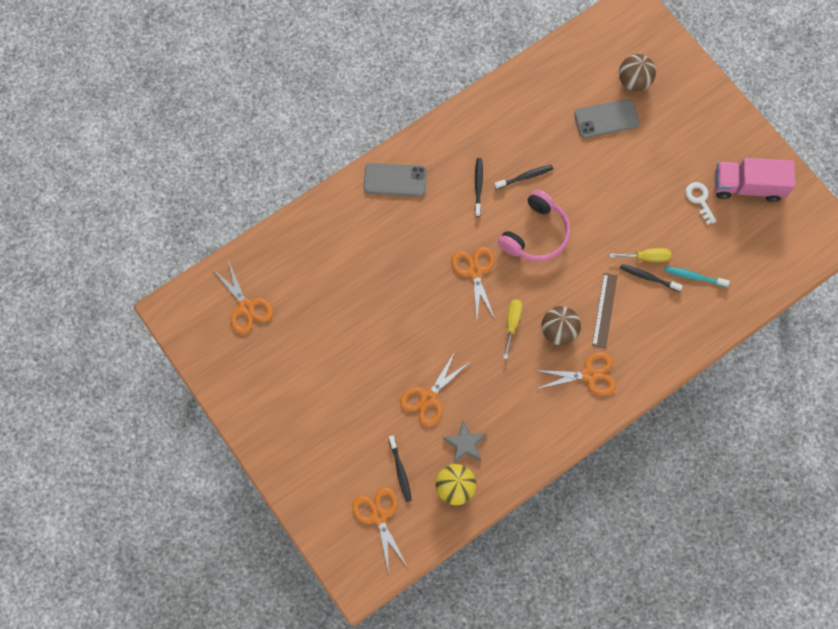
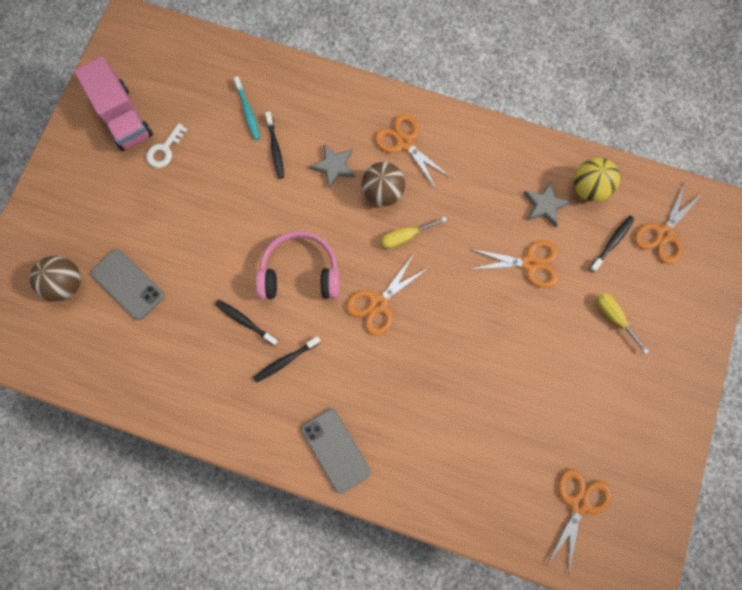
camera: 125 degrees left, 5 degrees up
(604, 310) = (334, 166): brown ruler -> grey star
(646, 257) = (256, 161): yellow screwdriver -> yellow screwdriver (614, 317)

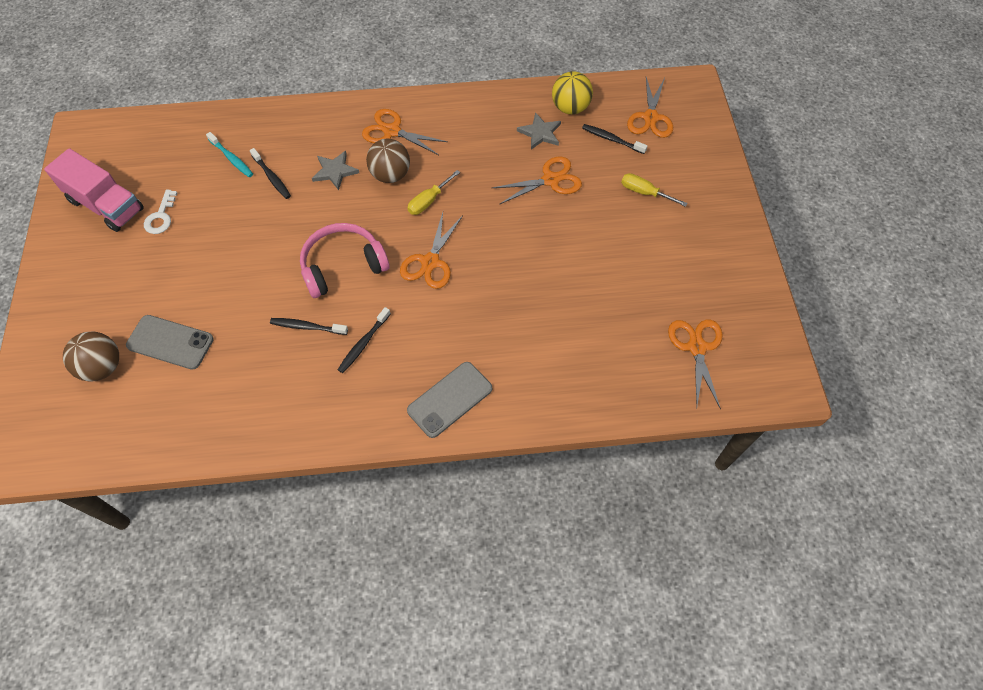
camera: 25 degrees left, 15 degrees down
(335, 450) = (450, 399): grey phone -> grey phone turned 75 degrees counterclockwise
(612, 243) = (612, 139): black toothbrush -> black toothbrush turned 75 degrees counterclockwise

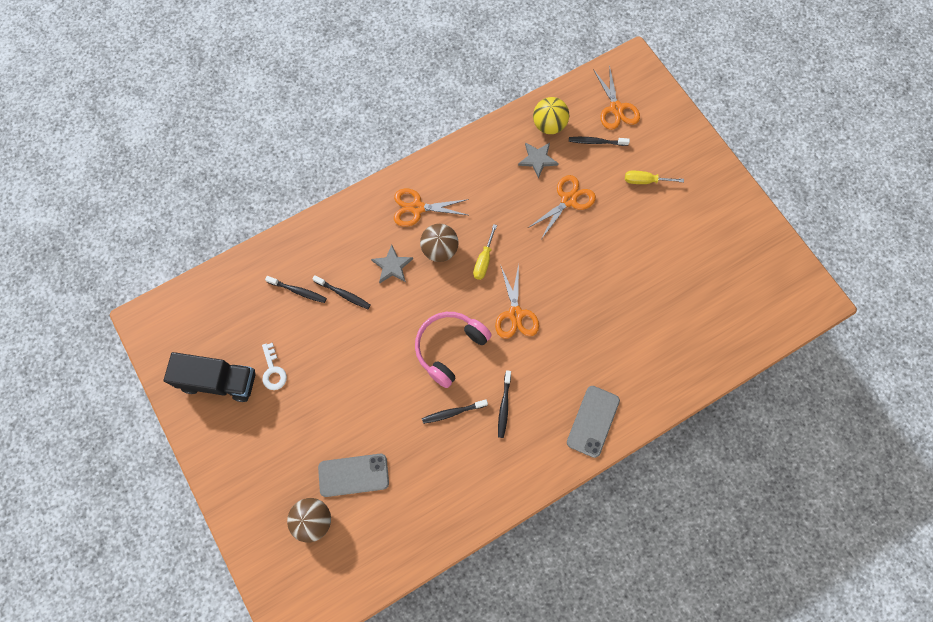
camera: 25 degrees left, 10 degrees up
(106, 205) = (219, 381): pink truck -> black truck
(232, 158) = (298, 291): turquoise toothbrush -> black toothbrush
(697, 347) = (745, 298): orange scissors -> none

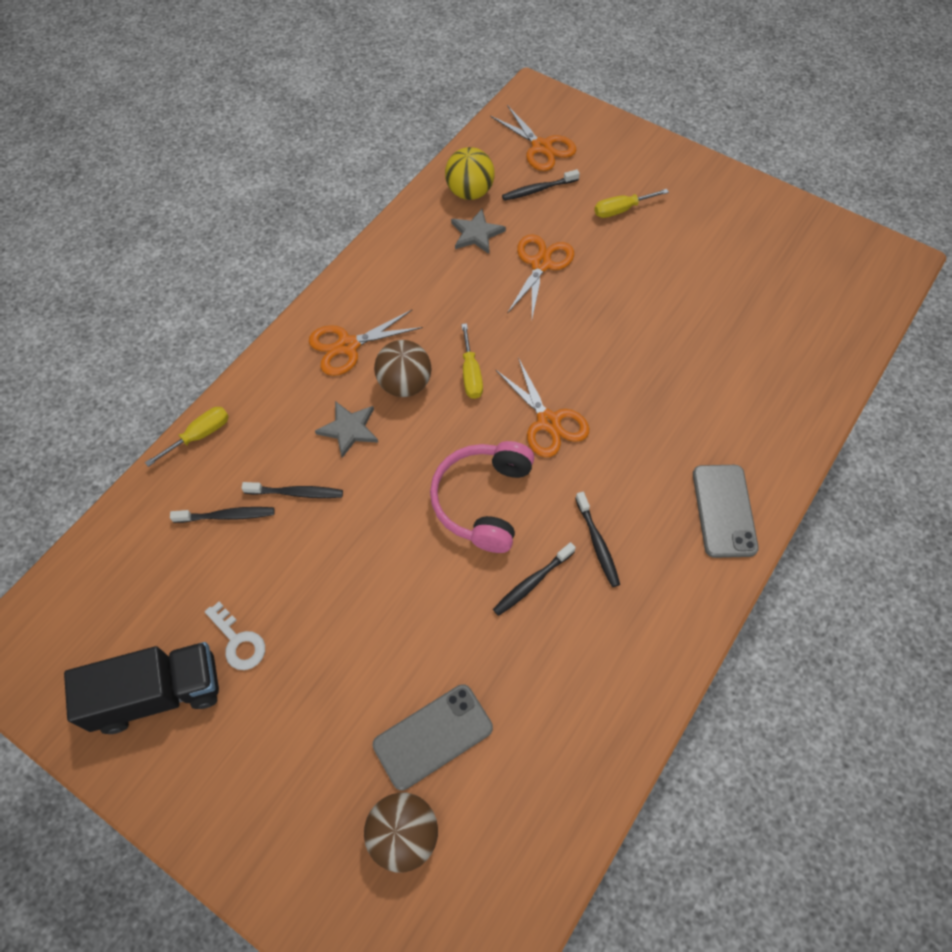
camera: 25 degrees left, 10 degrees down
(303, 232) = (199, 435): none -> yellow screwdriver

